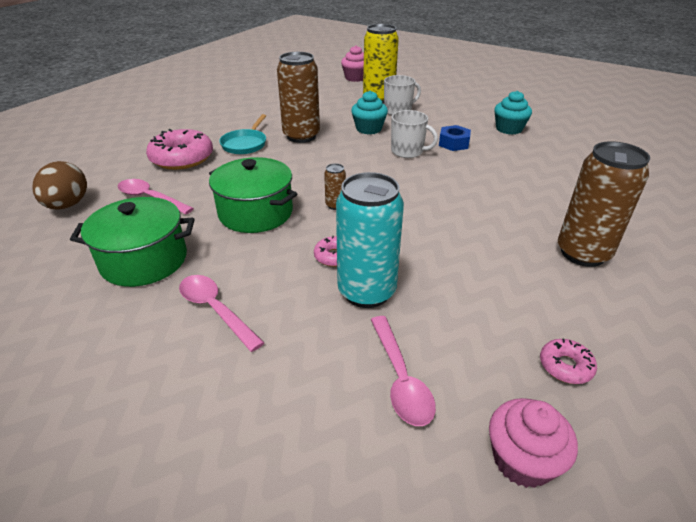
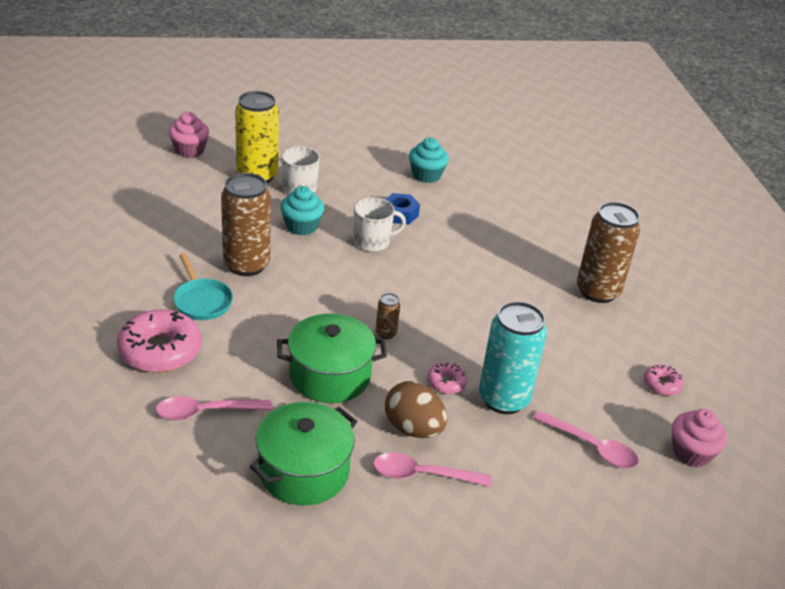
camera: 45 degrees left, 0 degrees up
(67, 205) = (130, 465): brown egg -> brown egg (413, 428)

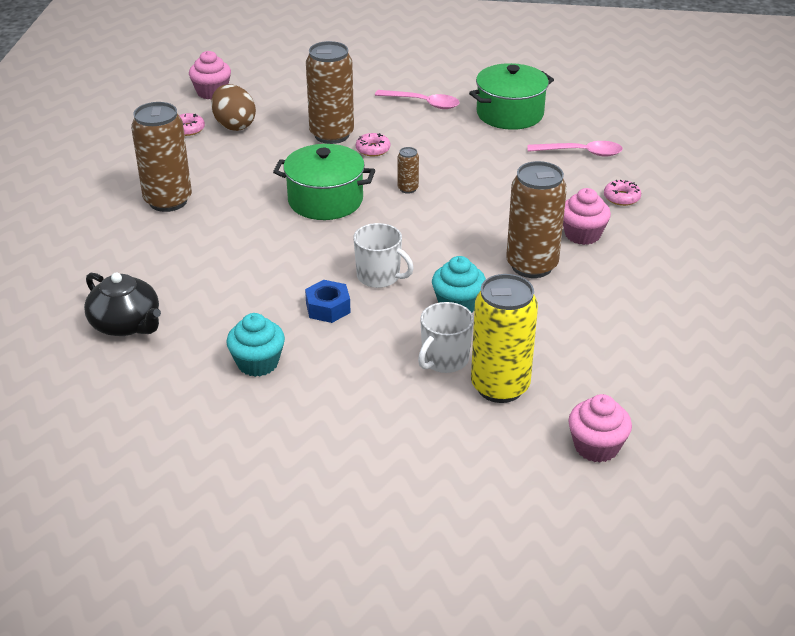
camera: 160 degrees left, 0 degrees up
(160, 350) = (621, 198): pink donut -> pink donut, size x0.49
(202, 301) = (582, 234): turquoise pan -> pink cupcake
(330, 375) = (472, 164): green pot -> green pot (325, 200)
(372, 242) = (379, 276): white mug -> white mug turned 150 degrees counterclockwise
(413, 428) = (417, 126): brown egg -> brown egg (234, 125)
(503, 399) = (331, 135): turquoise can -> brown can
(533, 190) = (126, 324): none -> black teapot
(591, 447) = (285, 103): pink spoon -> none

